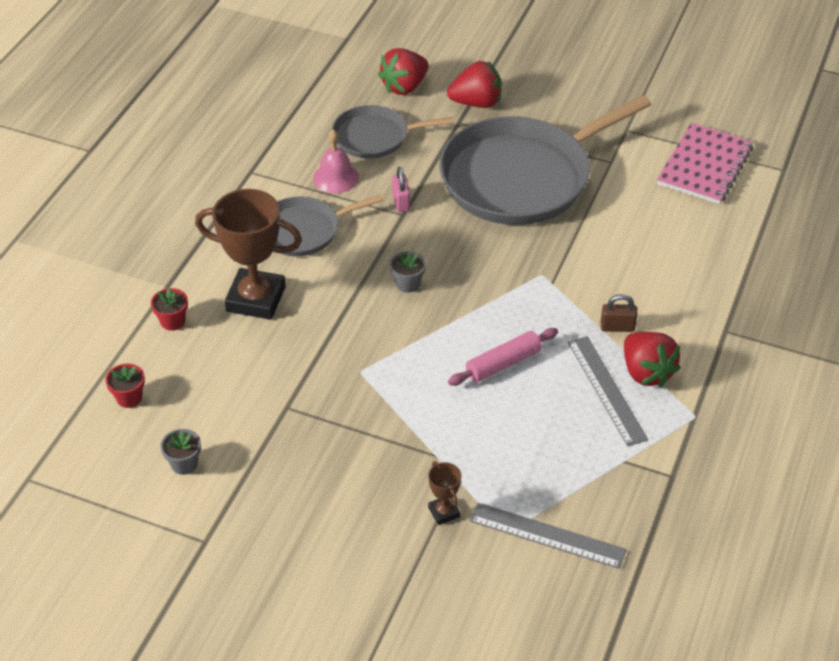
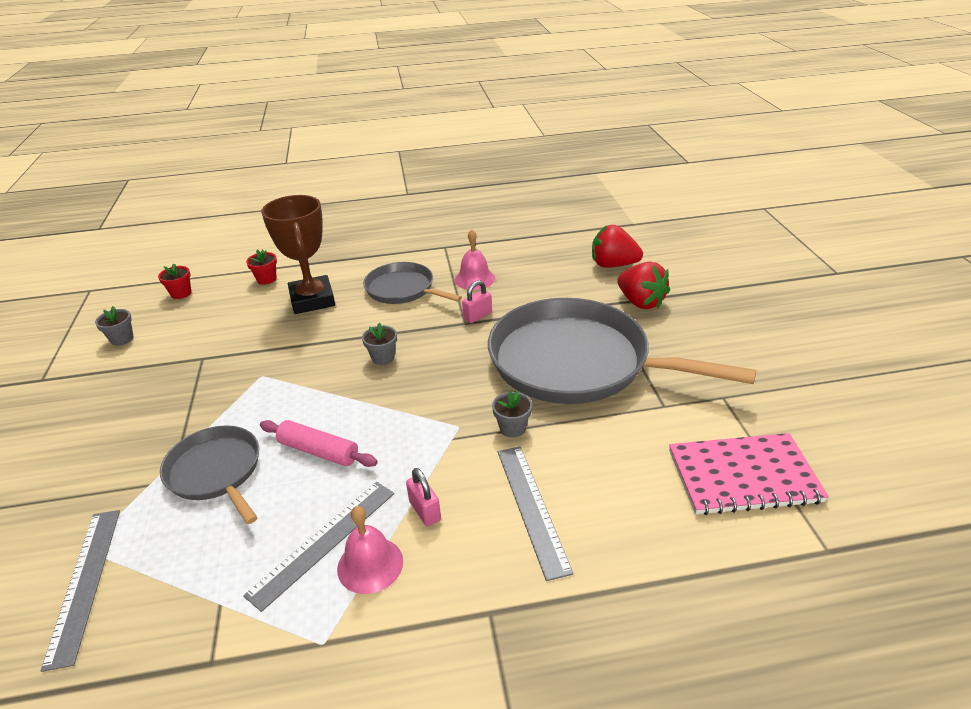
camera: 60 degrees right, 10 degrees down
(375, 137) = (539, 276): grey pan -> grey pan (216, 472)
(444, 512) = (102, 493): brown trophy -> none
(568, 247) = (512, 428): none -> grey flower pot
(617, 327) = (425, 511): brown padlock -> pink padlock
(646, 372) = (370, 564): red strawberry -> pink bell
(656, 273) = (532, 507): none -> grey ruler

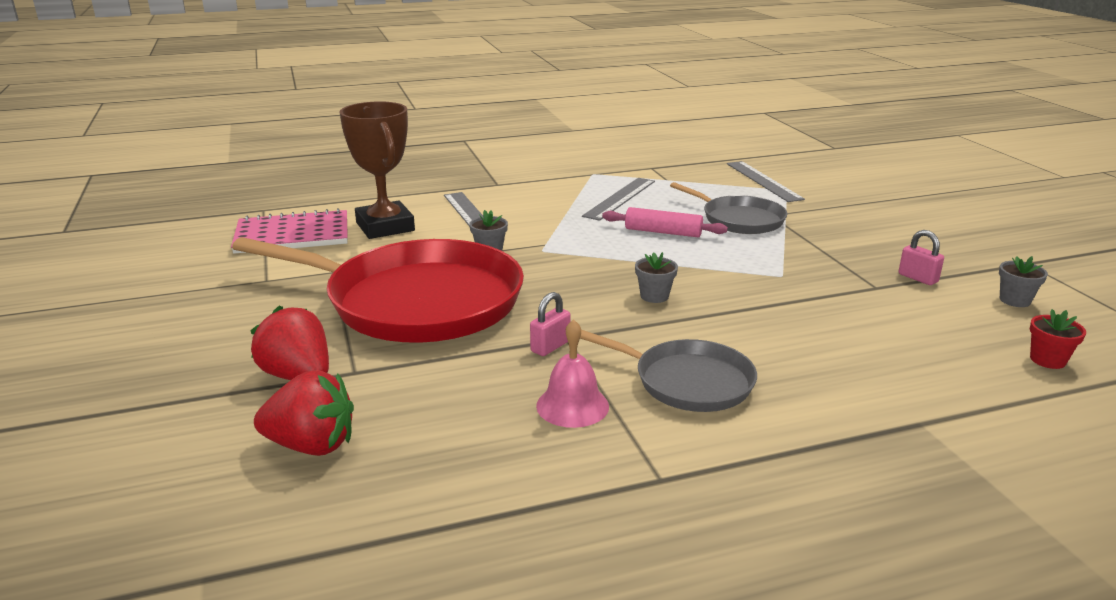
camera: 170 degrees right, 10 degrees down
(266, 279) = (942, 390): red flower pot -> none
(312, 300) = (820, 359): brown trophy -> brown trophy (385, 227)
(370, 564) = (581, 193): pink bell -> none
(425, 511) = (553, 211): pink padlock -> pink padlock (917, 278)
(577, 362) = (416, 301): grey pan -> red pan

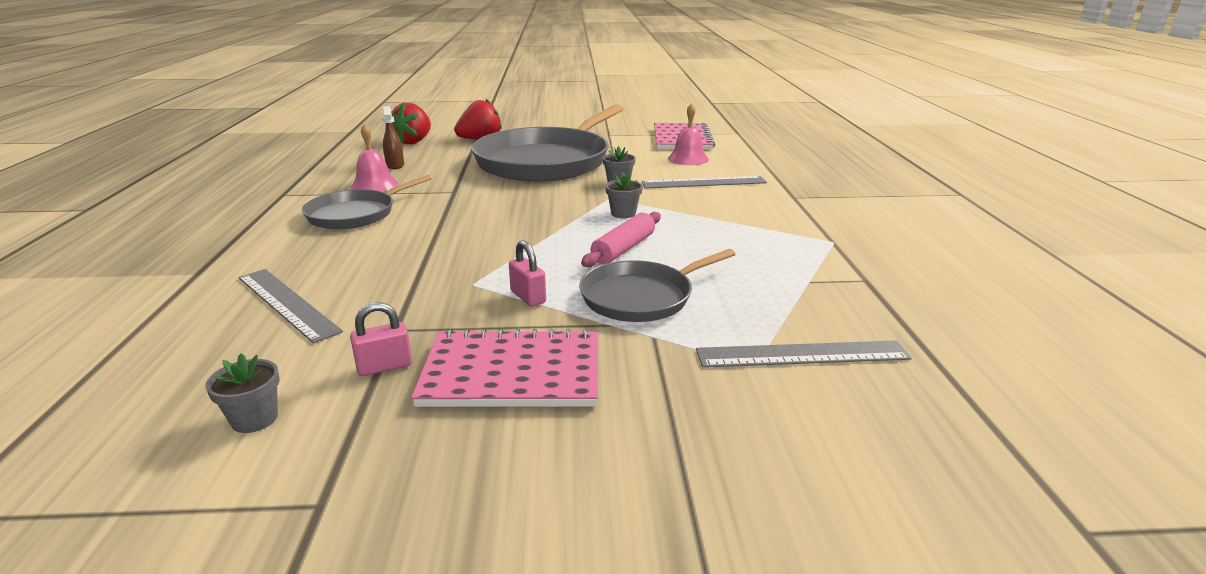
camera: 105 degrees right, 0 degrees up
(385, 227) = (688, 159): brown trophy -> pink bell
(416, 301) = (547, 161): red pan -> grey pan
(470, 418) = (395, 165): none -> brown spray bottle
(550, 346) = (447, 186): pink padlock -> pink padlock (528, 297)
(620, 198) = (737, 244): grey ruler -> grey ruler (287, 303)
(654, 296) = (486, 224): grey flower pot -> grey flower pot (623, 213)
(872, 241) = (512, 373): none -> pink notebook
(1047, 360) = (148, 373): red flower pot -> none

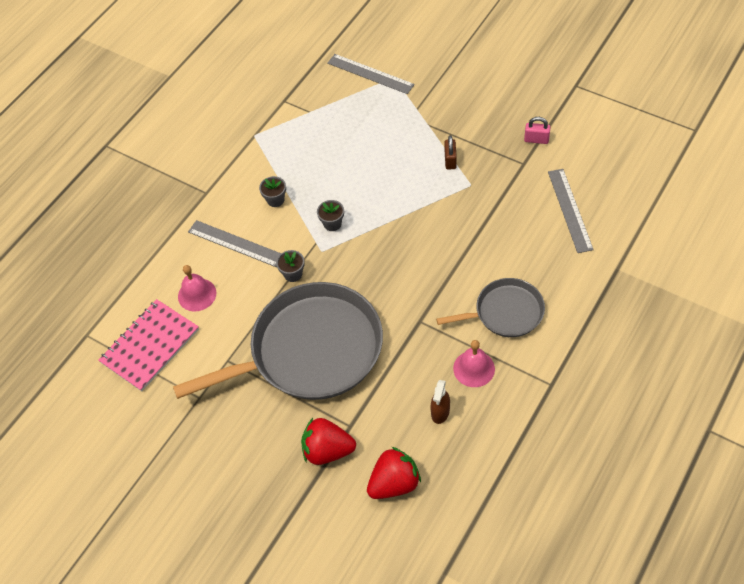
camera: 140 degrees left, 30 degrees up
(254, 419) = (592, 131): grey flower pot -> grey flower pot (275, 200)
(512, 373) = (487, 113): pink notebook -> none
(528, 297) = (450, 160): pink padlock -> brown padlock
(623, 249) = (369, 182): pink rolling pin -> none
(641, 297) = (398, 136): grey pan -> none

